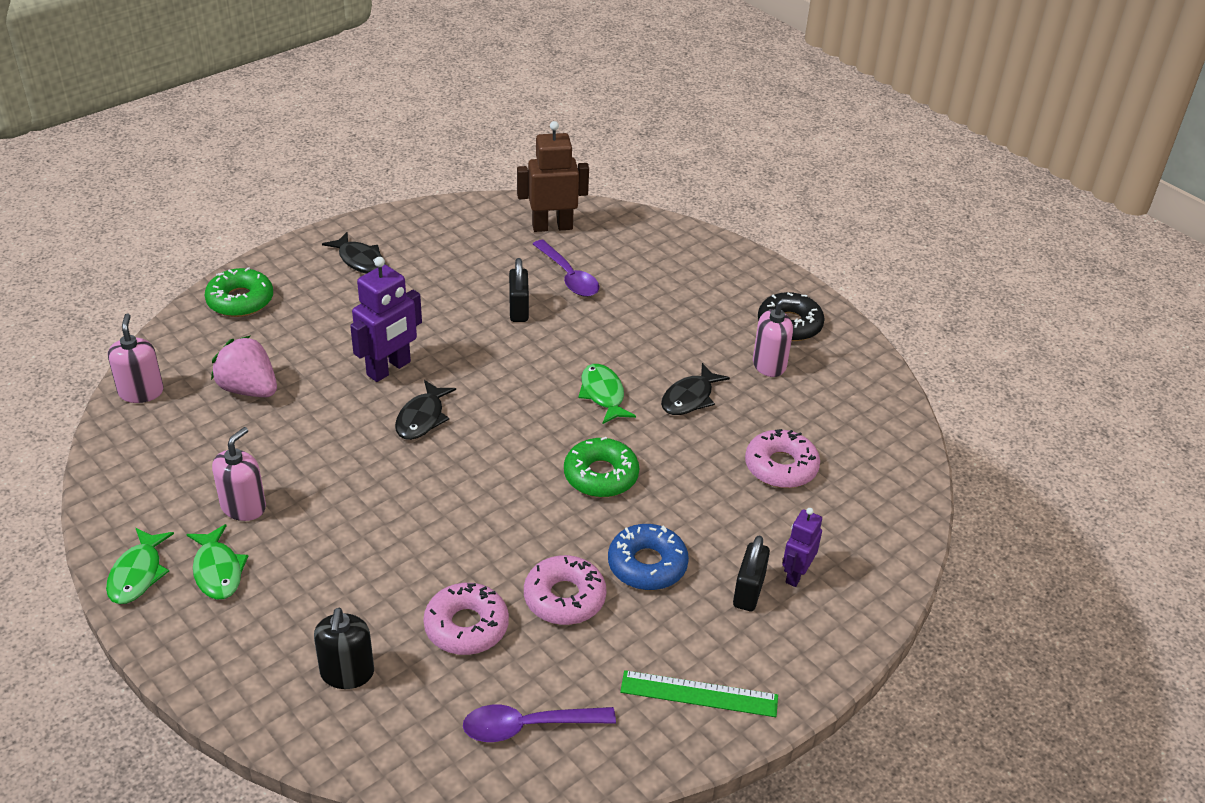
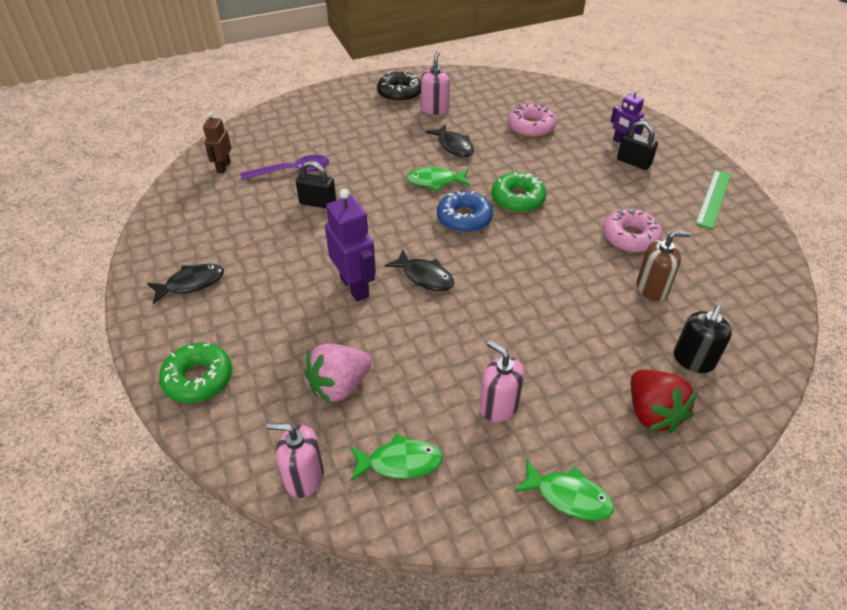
camera: 70 degrees left, 5 degrees up
(218, 570) = (574, 432): green fish -> green fish (400, 462)
(255, 636) = (652, 413): none -> red strawberry
(347, 673) = (693, 360): black soap dispenser -> black soap dispenser turned 105 degrees clockwise
(466, 626) = (652, 288): pink donut -> brown soap dispenser
(527, 727) = (741, 274): purple spoon -> none
(552, 226) = (223, 167): brown robot -> brown robot, size x0.61
(647, 565) = (605, 196): blue donut -> blue donut (464, 218)

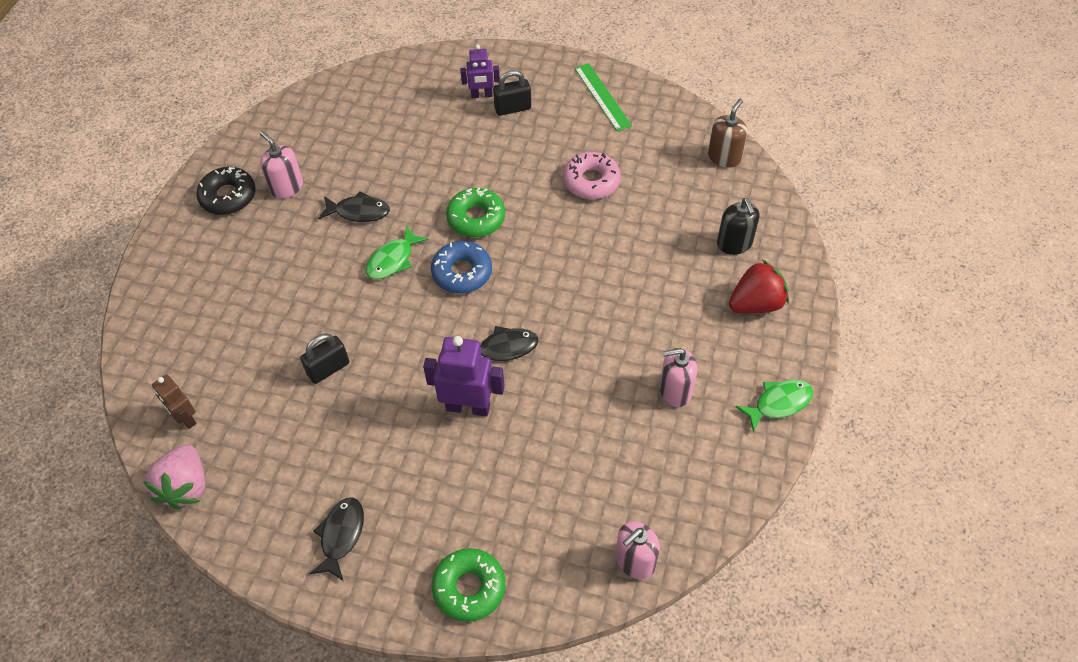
camera: 50 degrees left, 10 degrees up
(292, 171) = (257, 361): purple spoon -> none
(339, 386) = (567, 484): pink strawberry -> pink strawberry (185, 486)
(400, 462) = (672, 488): green fish -> none
(530, 127) = (393, 138): pink donut -> none
(652, 288) = (653, 212): brown soap dispenser -> brown soap dispenser (724, 157)
(652, 413) = (756, 304): red strawberry -> red strawberry turned 45 degrees counterclockwise

